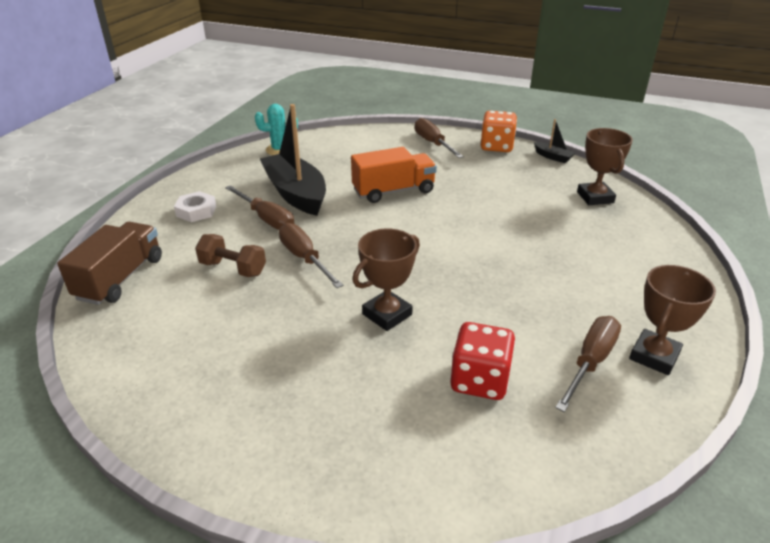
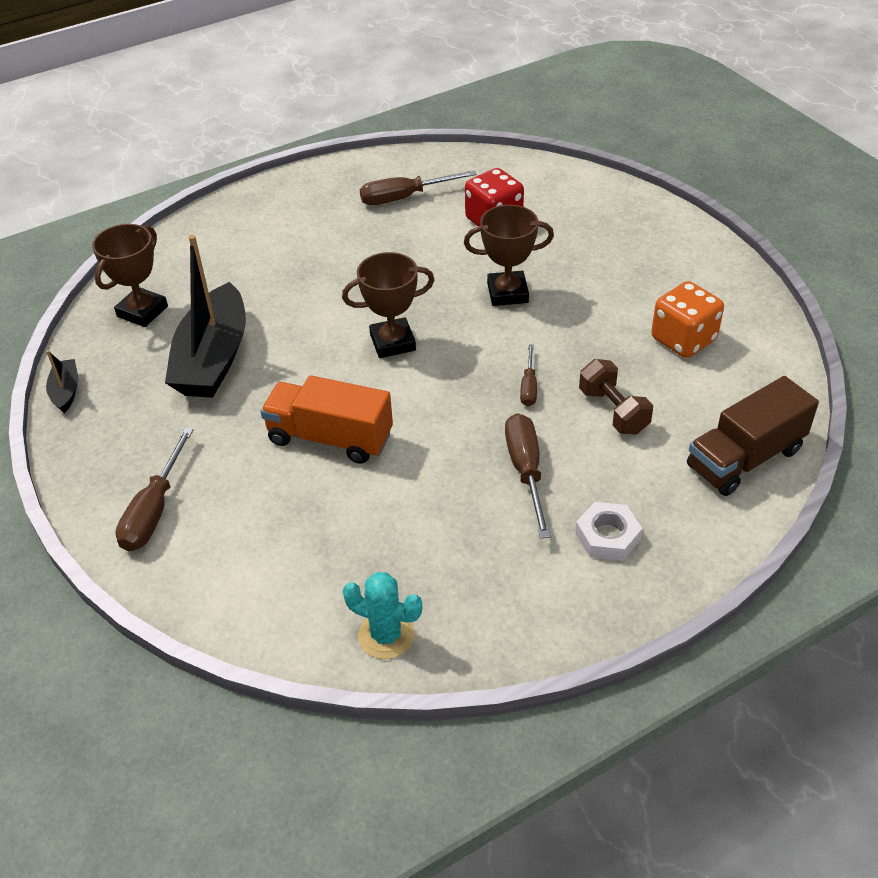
camera: 140 degrees left, 10 degrees up
(296, 193) = (452, 501): black boat -> black boat (213, 359)
(304, 258) = (529, 387): brown screwdriver -> brown screwdriver, size x0.59
(496, 146) = (90, 451): orange dice -> orange dice (683, 339)
(654, 356) = (358, 182): brown trophy -> brown trophy (392, 342)

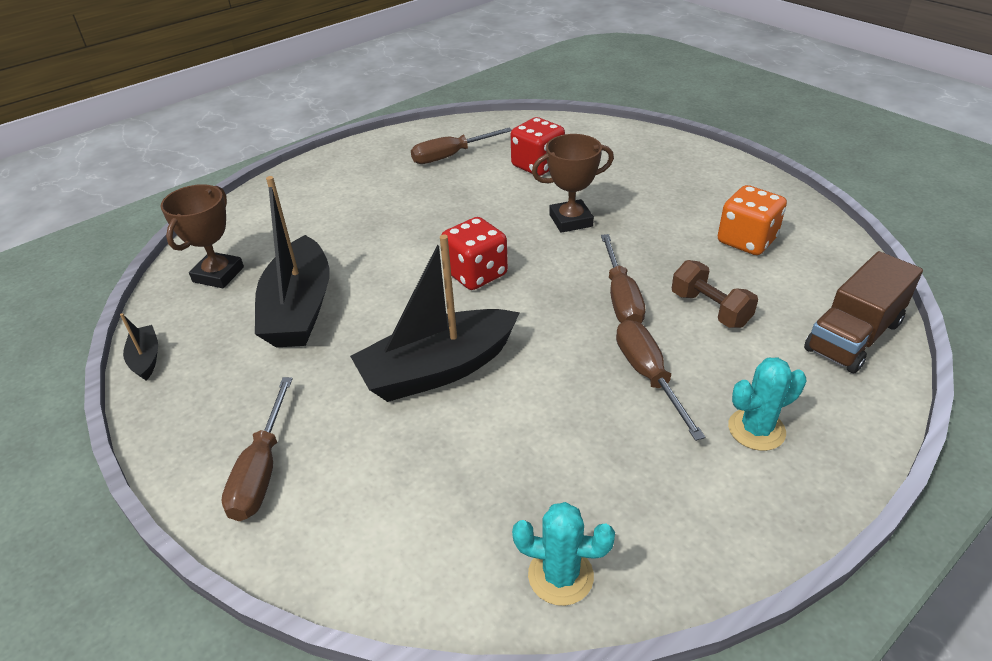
camera: 10 degrees left, 5 degrees down
(330, 438) = (438, 369): orange truck -> black boat
(392, 342) = (476, 274): brown trophy -> red dice
(529, 387) = (621, 297): brown screwdriver -> brown screwdriver, size x1.70
(607, 536) = (756, 429): white nut -> turquoise cactus

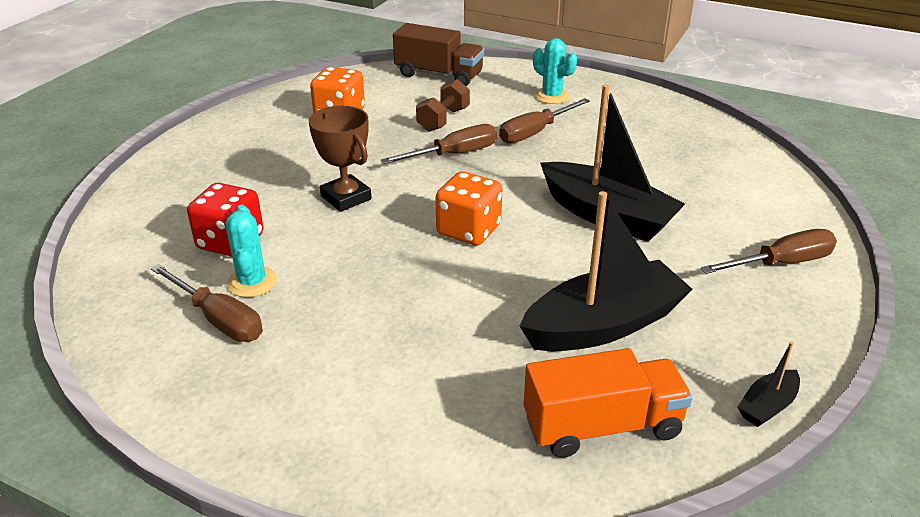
camera: 115 degrees left, 5 degrees down
(218, 274) = (602, 426): brown trophy -> orange truck
(476, 274) = (468, 230): red dice -> orange dice
(560, 575) = (714, 135): turquoise cactus -> turquoise cactus (252, 282)

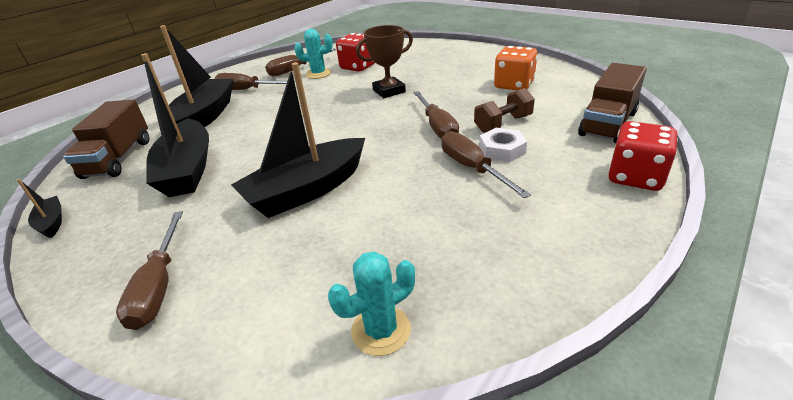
camera: 105 degrees right, 0 degrees up
(316, 360) = (247, 90): none -> brown screwdriver
(437, 376) = (205, 116): none -> black boat
(443, 120) = (503, 124): brown dumbbell -> brown dumbbell turned 75 degrees counterclockwise
(468, 230) = (326, 129): orange dice -> none
(498, 120) = (502, 150): none -> white nut
(527, 72) = (635, 177): none -> red dice
(551, 96) = (564, 187): turquoise cactus -> turquoise cactus (381, 330)
(602, 426) = (118, 158): orange truck -> brown truck

